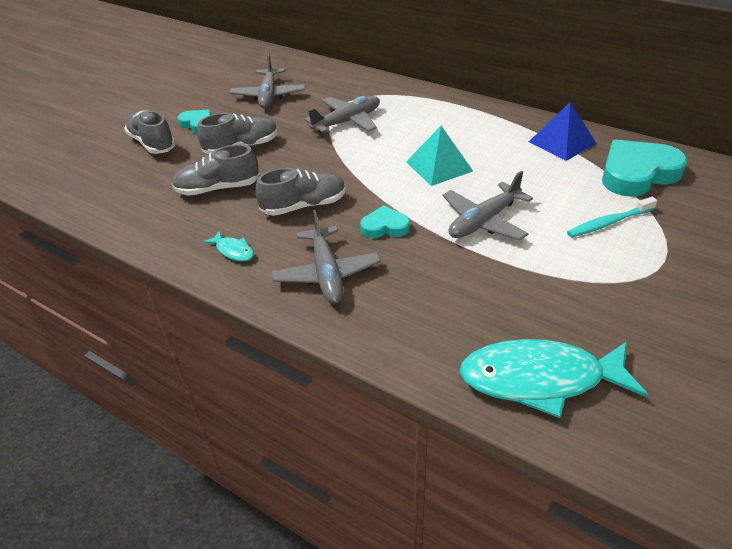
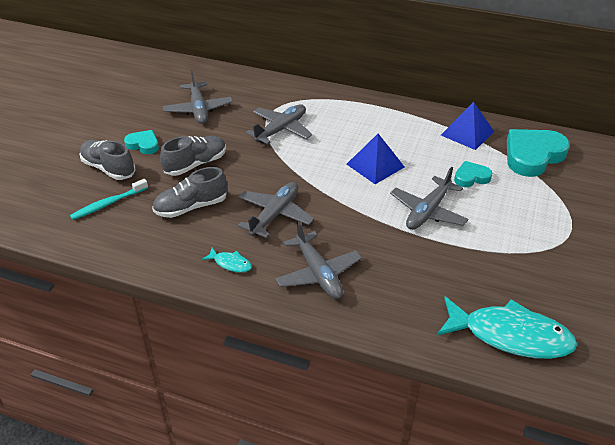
camera: 15 degrees left, 0 degrees up
(304, 206) = (275, 215): grey shoe -> grey plane
(385, 227) = (350, 226): turquoise heart -> turquoise heart (471, 177)
(439, 166) = (375, 165): turquoise pyramid -> blue pyramid
(540, 379) = (510, 335): turquoise fish -> turquoise fish turned 150 degrees counterclockwise
(608, 223) = (523, 201): turquoise toothbrush -> turquoise toothbrush (108, 204)

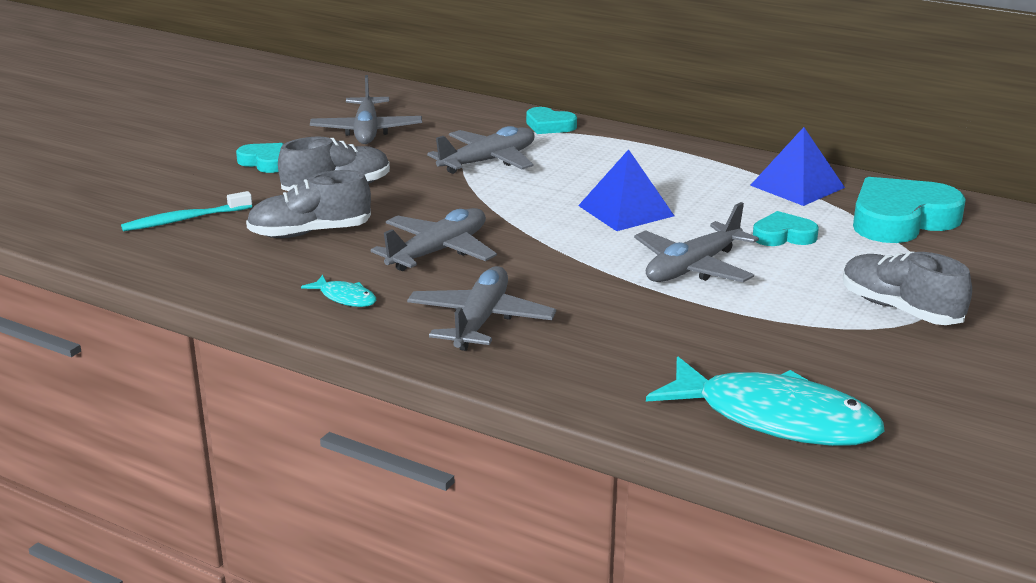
camera: 10 degrees right, 15 degrees down
(108, 168) = (201, 183): grey shoe -> grey shoe (899, 309)
(308, 93) = (549, 126): none -> turquoise heart
(318, 273) = (481, 321): grey plane -> grey plane turned 150 degrees counterclockwise

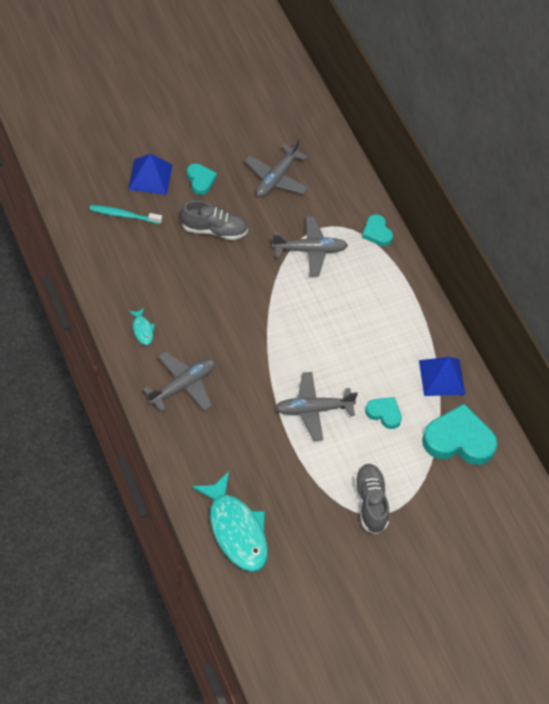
camera: 30 degrees right, 30 degrees up
(310, 233) = (169, 264): grey shoe -> none
(439, 251) = (213, 319): grey plane -> none
(626, 211) = (332, 342): blue pyramid -> blue pyramid (150, 177)

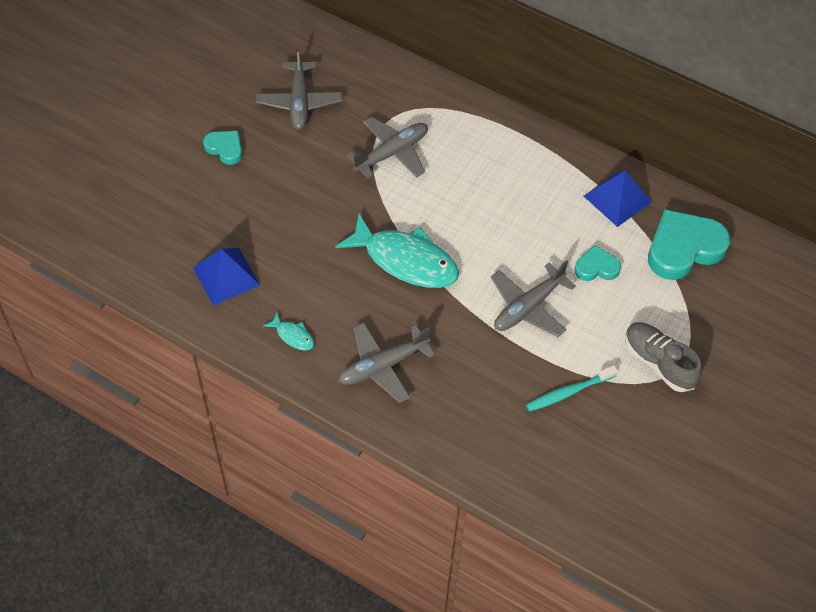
camera: 30 degrees left, 0 degrees up
(123, 215) = (174, 230): turquoise toothbrush -> turquoise toothbrush (568, 392)
(150, 177) = (169, 175): blue pyramid -> blue pyramid (226, 276)
(183, 385) = (382, 366): grey plane -> grey plane turned 135 degrees counterclockwise
(214, 230) = (281, 190): grey shoe -> none
(236, 530) = (558, 478): turquoise fish -> turquoise fish (405, 260)
(377, 232) = (440, 98): turquoise heart -> none

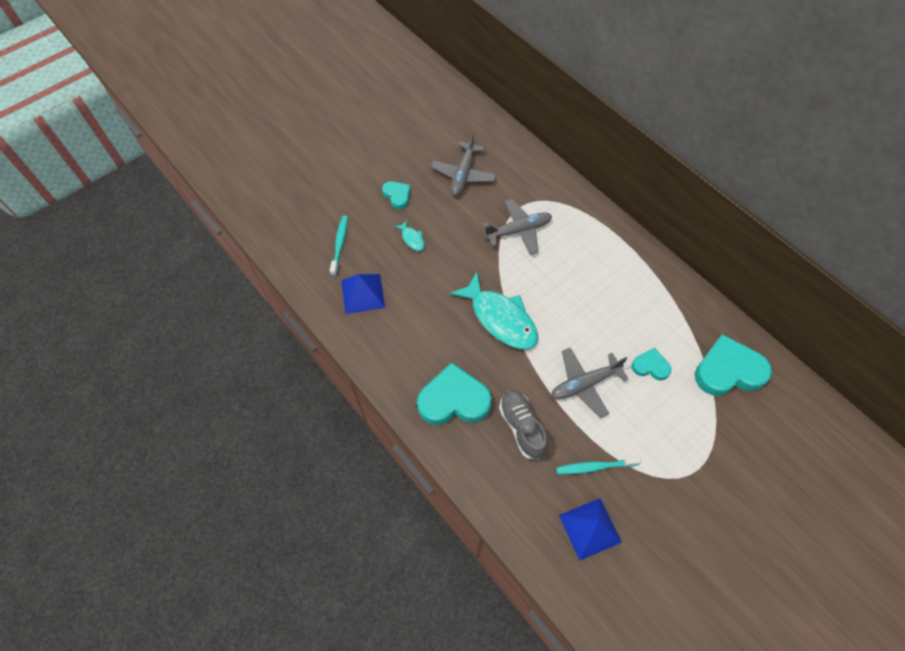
camera: 20 degrees right, 5 degrees up
(173, 225) = (339, 244): none -> turquoise toothbrush
(293, 336) = (395, 355): turquoise fish -> turquoise fish (412, 239)
(382, 366) = (454, 400): grey plane -> turquoise heart
(617, 199) = (685, 313): blue pyramid -> blue pyramid (590, 528)
(658, 362) = (678, 463): grey shoe -> grey shoe (521, 427)

